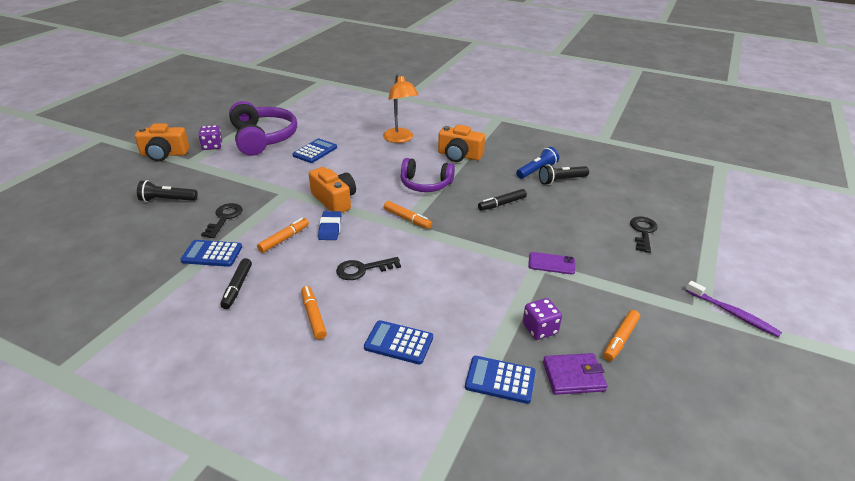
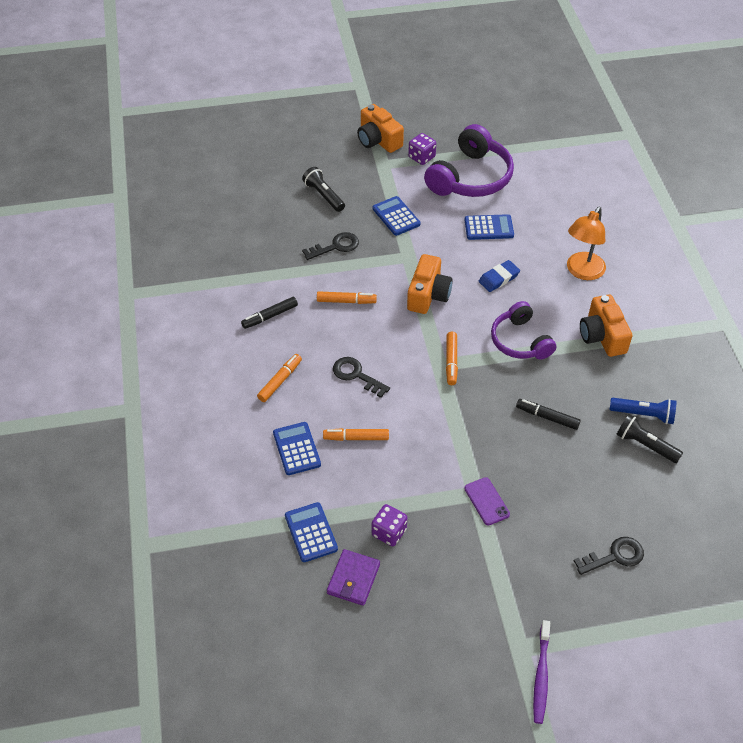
camera: 55 degrees right, 15 degrees up
(212, 254) = (290, 274): blue calculator -> blue calculator (396, 216)
(330, 228) = (387, 319): blue eraser -> blue eraser (499, 278)
(573, 376) = (353, 579): purple wallet -> purple wallet turned 60 degrees clockwise
(620, 339) = (425, 596): orange marker -> orange marker (356, 438)

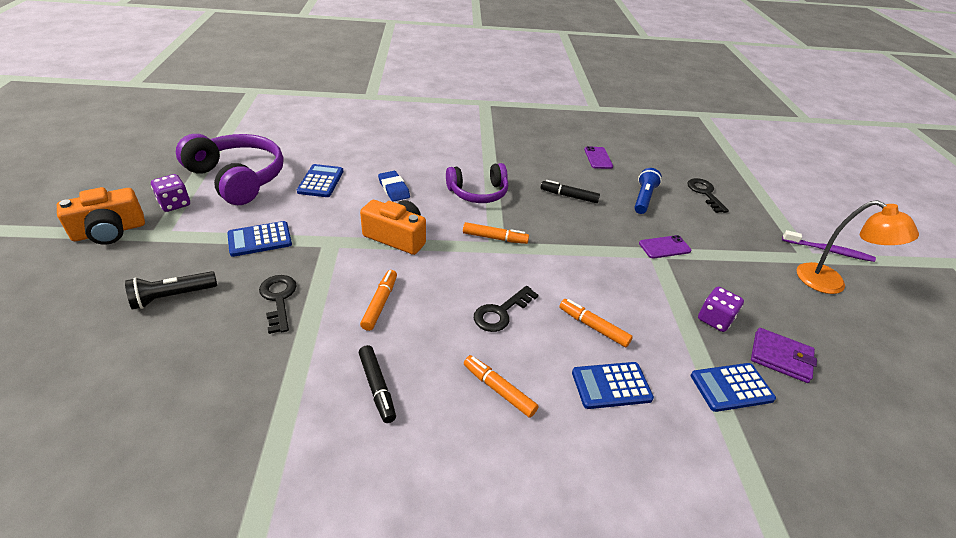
camera: 85 degrees left, 10 degrees down
(356, 438) = (593, 327): orange marker -> orange marker turned 120 degrees clockwise
(547, 417) = (569, 196): black marker -> black marker turned 75 degrees clockwise
(582, 272) = (406, 146): orange lamp -> orange lamp (830, 283)
(602, 336) = (483, 152): orange camera -> none
(643, 415) = (568, 152): blue flashlight -> blue flashlight (643, 198)
(645, 445) = (598, 158): black flashlight -> purple phone

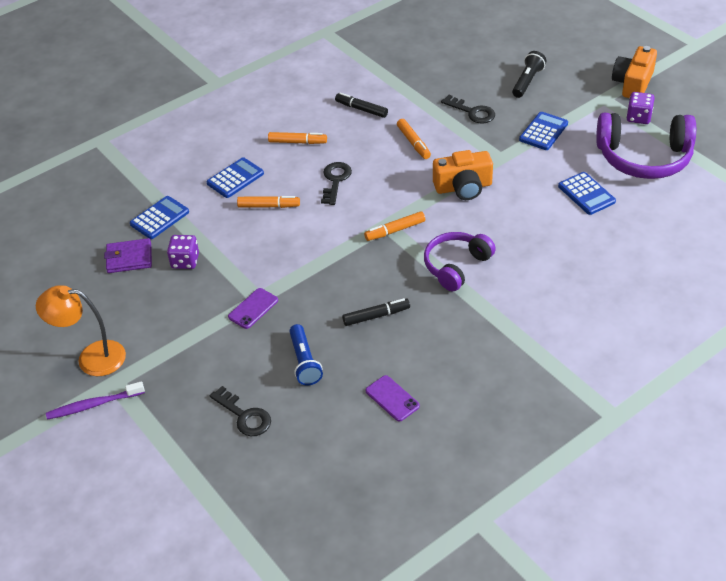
camera: 150 degrees right, 5 degrees up
(394, 189) = (524, 224): blue eraser -> none

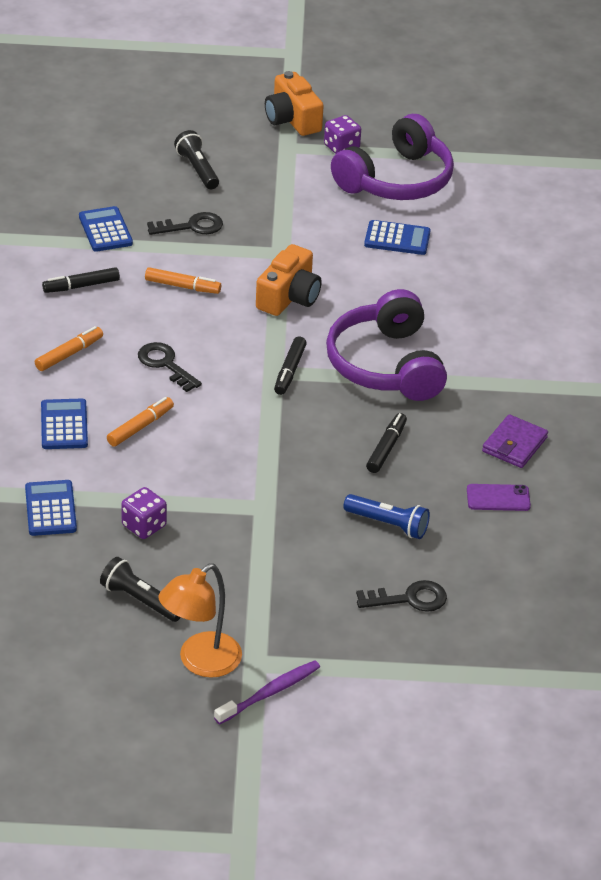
camera: 55 degrees left, 5 degrees down
(93, 405) = (270, 693): purple toothbrush -> purple toothbrush turned 150 degrees counterclockwise
(120, 300) = (140, 600): none -> black flashlight
(129, 258) = (84, 562): purple wallet -> purple wallet (514, 445)
(253, 308) = (275, 517): purple phone -> none
(395, 230) = (289, 371): orange marker -> black marker
(456, 266) = (386, 365): purple headphones -> purple headphones, size x1.54
(543, 132) = (282, 207): blue calculator -> blue calculator (105, 230)

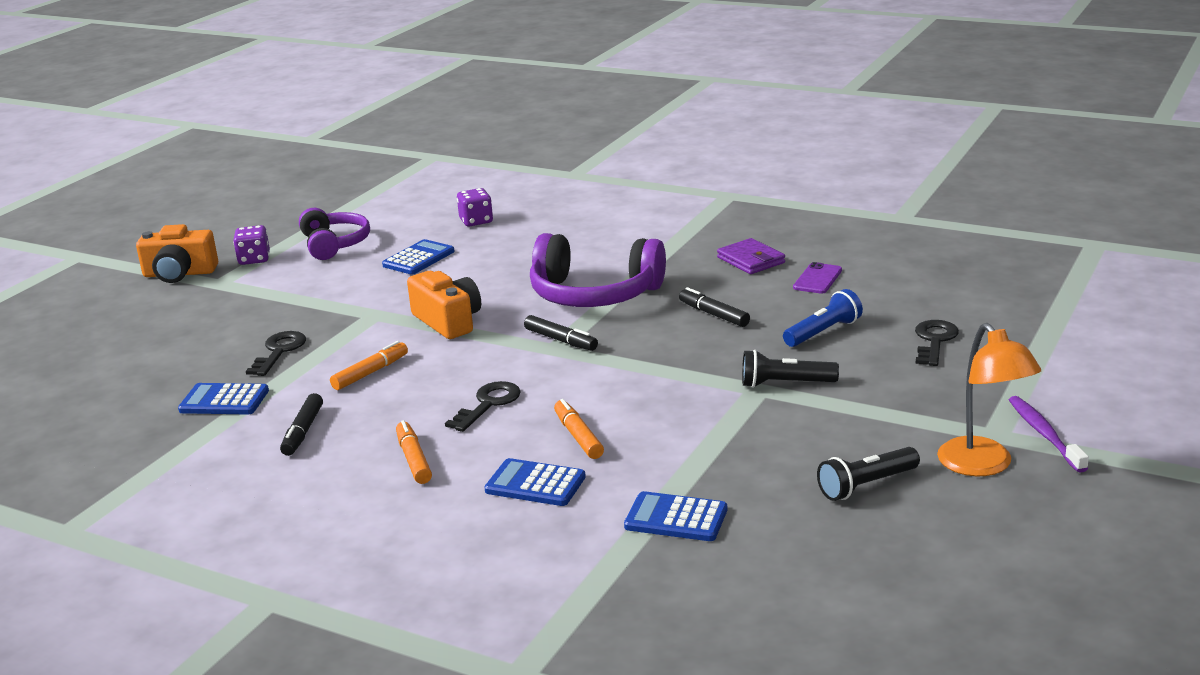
camera: 60 degrees left, 15 degrees down
(144, 526) = (744, 462): purple dice -> purple dice (476, 221)
(165, 364) = (488, 404): black key -> black key turned 135 degrees clockwise
(197, 169) = (191, 332): black flashlight -> black flashlight (785, 384)
(396, 180) = (334, 244): purple headphones -> purple headphones, size x0.65

